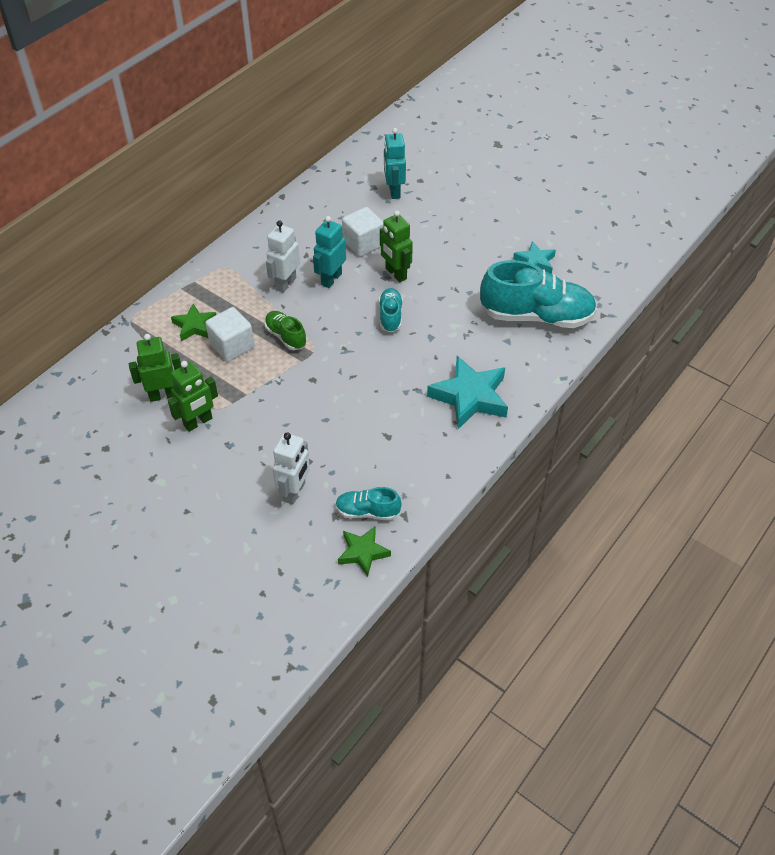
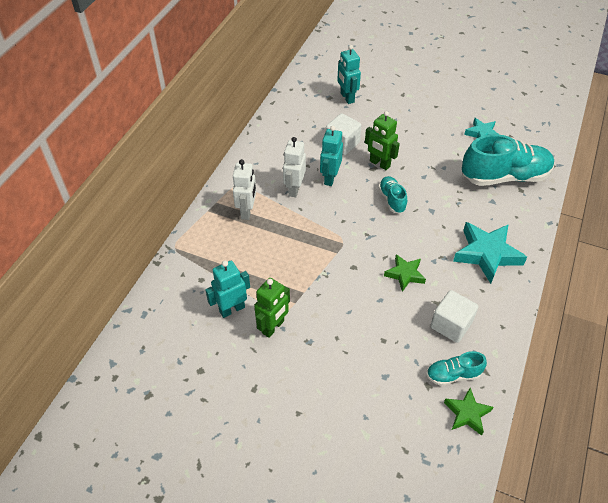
camera: 15 degrees left, 0 degrees up
(163, 395) = (232, 309): green robot -> turquoise robot
(194, 326) = (233, 241): green star -> green star (405, 274)
(232, 346) = (273, 252): white cube -> white cube (451, 325)
(286, 336) = (314, 234): green shoe -> none
(295, 492) = (384, 371): white robot -> white robot (247, 211)

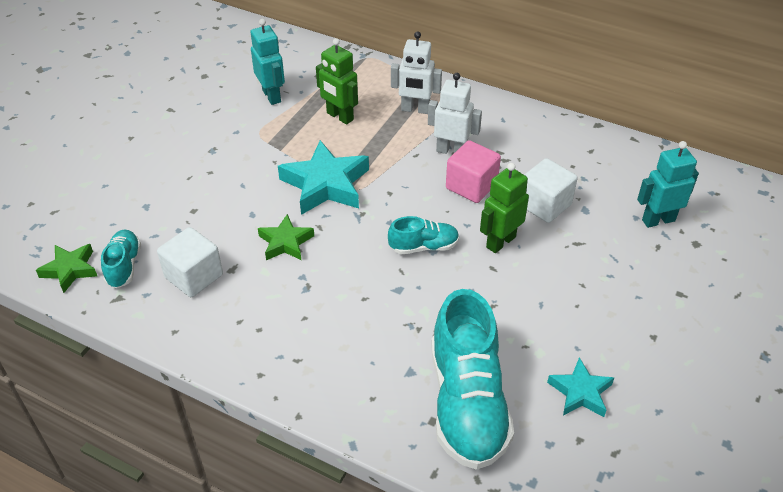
camera: 95 degrees right, 5 degrees down
(273, 327) = (239, 124): green robot -> green robot (339, 116)
(330, 178) = (471, 186): turquoise robot -> pink cube
(487, 254) = (301, 340): turquoise star -> turquoise star (325, 184)

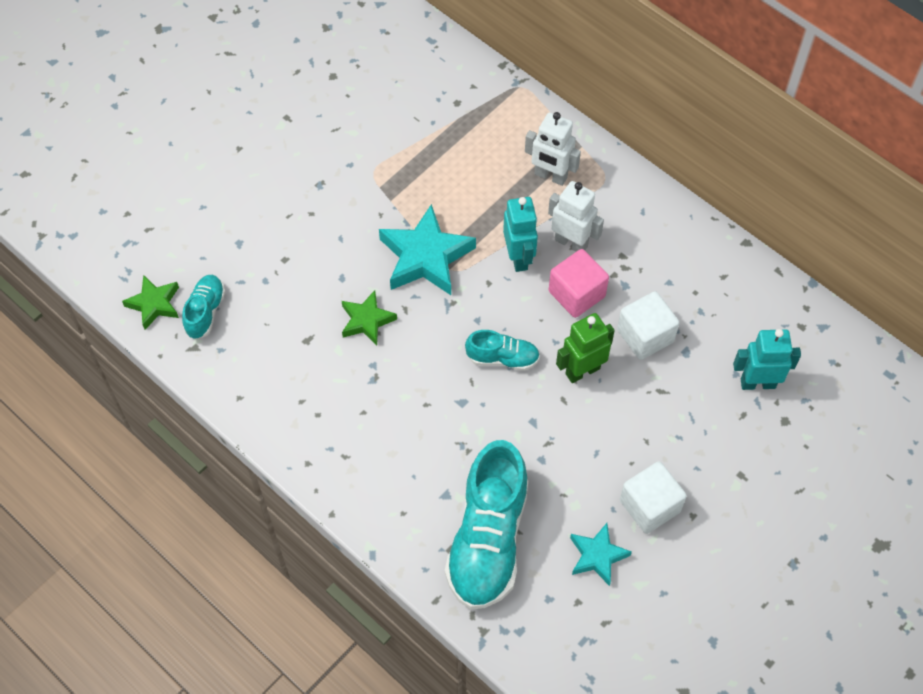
camera: 15 degrees right, 15 degrees up
(194, 276) = (269, 340): white cube -> white cube (649, 506)
(272, 96) = (399, 122): turquoise robot -> turquoise robot (519, 257)
(339, 116) = (465, 168): green robot -> none

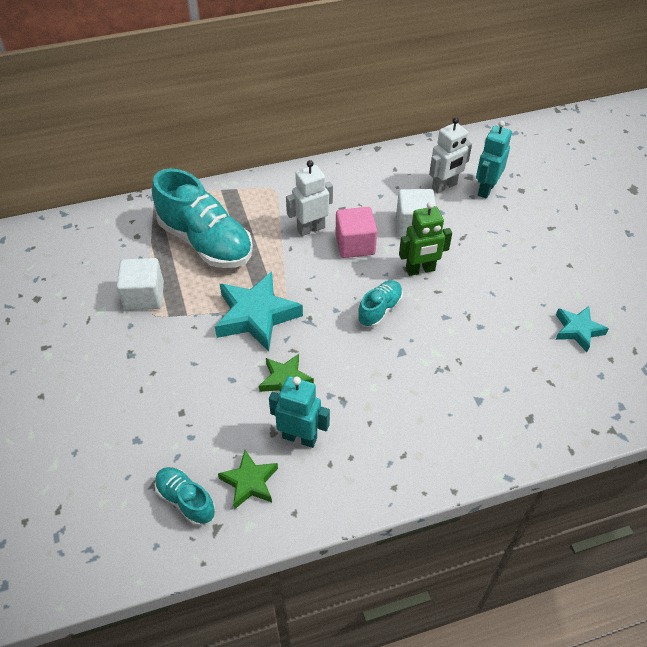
camera: 60 degrees left, 10 degrees down
(154, 304) = (144, 542): green star -> green star (249, 482)
(488, 539) = (533, 390): turquoise shoe -> turquoise shoe (206, 242)
(519, 257) = (300, 262): turquoise robot -> turquoise robot (299, 437)
(550, 176) = (247, 215): white robot -> white robot (444, 186)
(582, 371) = (420, 270): green robot -> green robot turned 105 degrees counterclockwise
(649, 506) = (551, 283): white cube -> white cube (144, 296)

